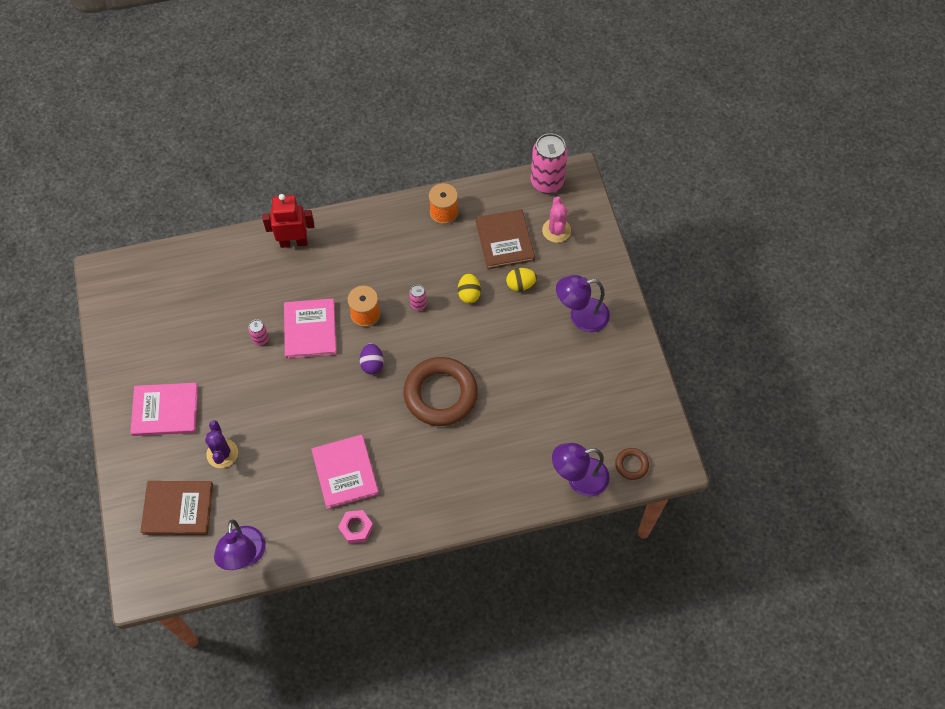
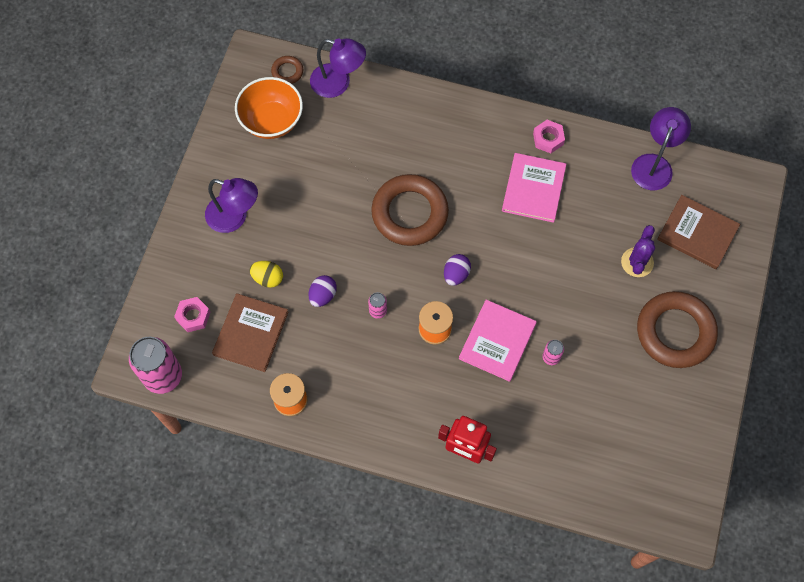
camera: 150 degrees left, 5 degrees up
(165, 410) = (675, 332): pink book -> brown ring
(469, 294) = (323, 295): yellow egg -> purple egg
(556, 230) = (193, 316): pink cactus -> pink nut
(611, 412) = (271, 121): none -> orange bowl

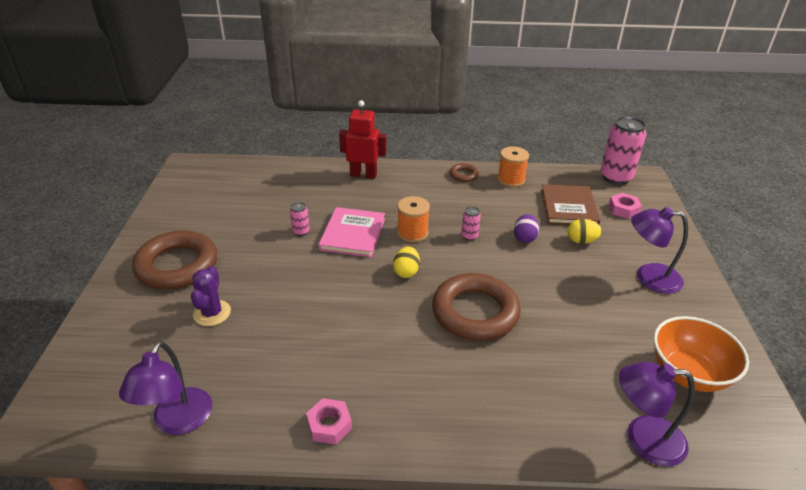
camera: 165 degrees right, 30 degrees down
(287, 72) = (720, 440): brown ring -> brown ring (464, 175)
(456, 274) = (406, 272): purple egg -> yellow egg
(533, 189) = (339, 362): pink book -> none
(697, 233) = (133, 353): brown book -> none

